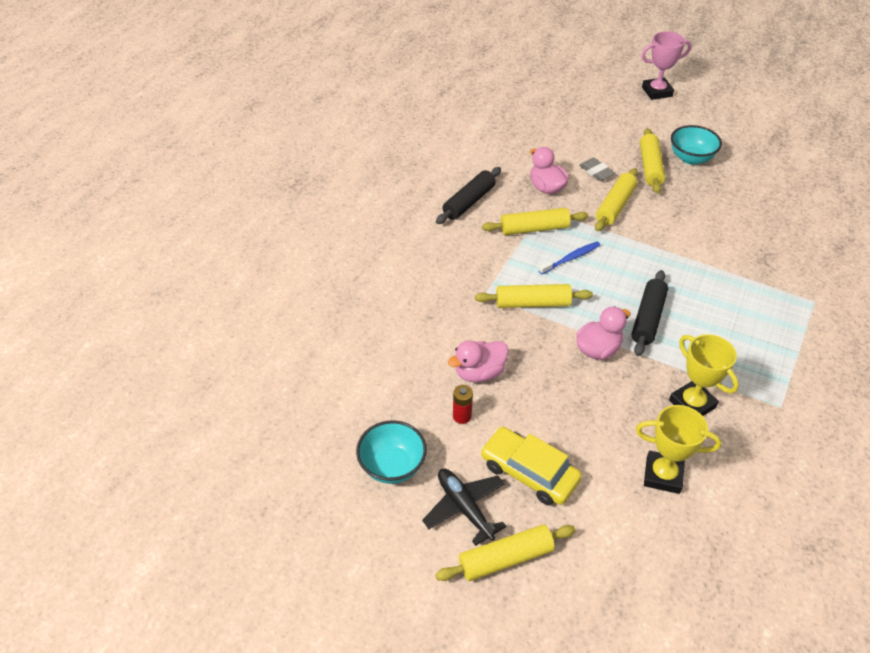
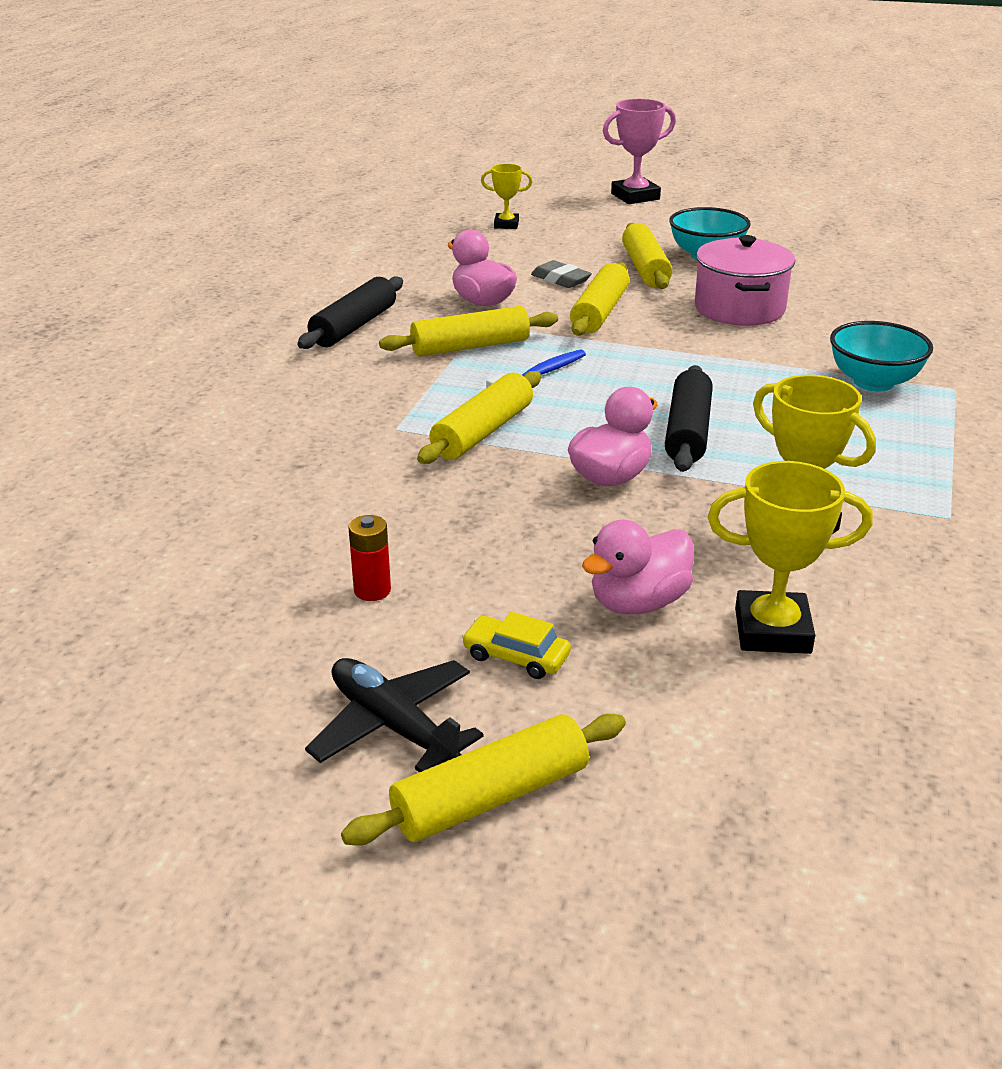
camera: 10 degrees left, 15 degrees down
(392, 466) = (237, 679): turquoise bowl -> turquoise bowl (873, 382)
(479, 373) = (398, 528): pink duck -> pink duck (638, 602)
(529, 472) = (516, 656): yellow car -> yellow car, size x0.53
(532, 303) = (483, 432): yellow rolling pin -> yellow rolling pin turned 45 degrees counterclockwise
(570, 113) = (506, 224): none -> yellow trophy
(701, 212) = (739, 308): none -> pink pot

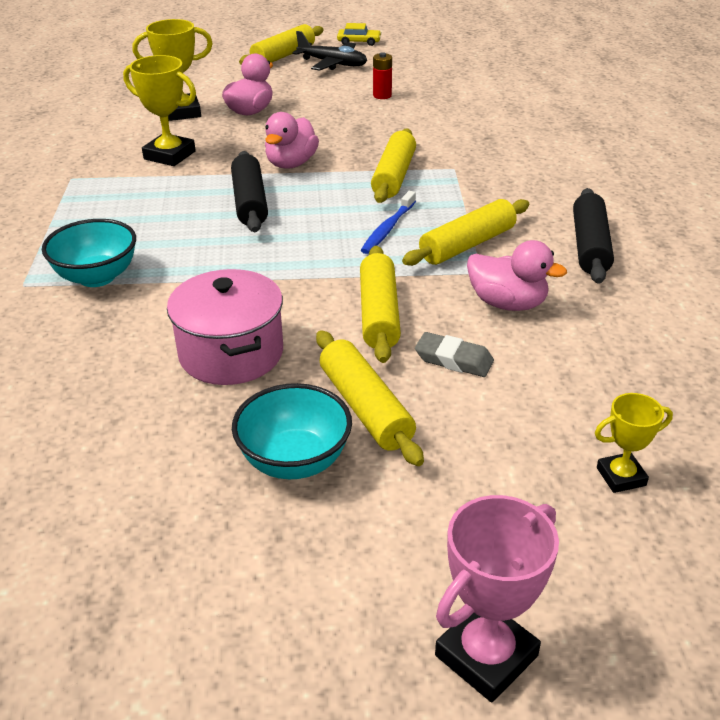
camera: 160 degrees right, 5 degrees up
(516, 656) = (298, 87): yellow car -> yellow car (359, 42)

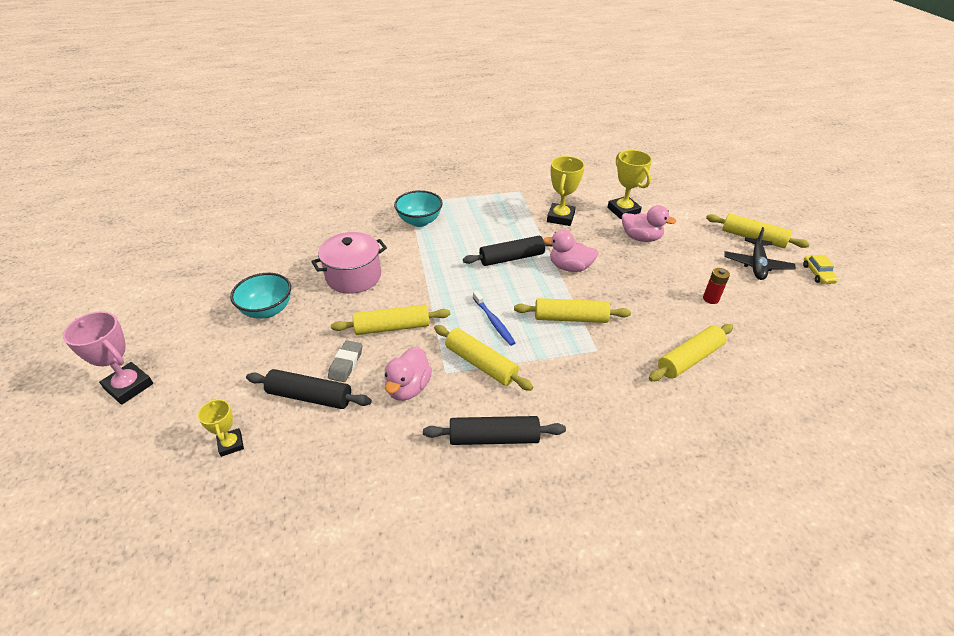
camera: 80 degrees right, 5 degrees up
(365, 408) = (305, 330): yellow rolling pin -> yellow rolling pin (689, 359)
(388, 228) = (493, 322): blue toothbrush -> blue toothbrush turned 135 degrees counterclockwise
(521, 395) = (310, 396): none -> black rolling pin

